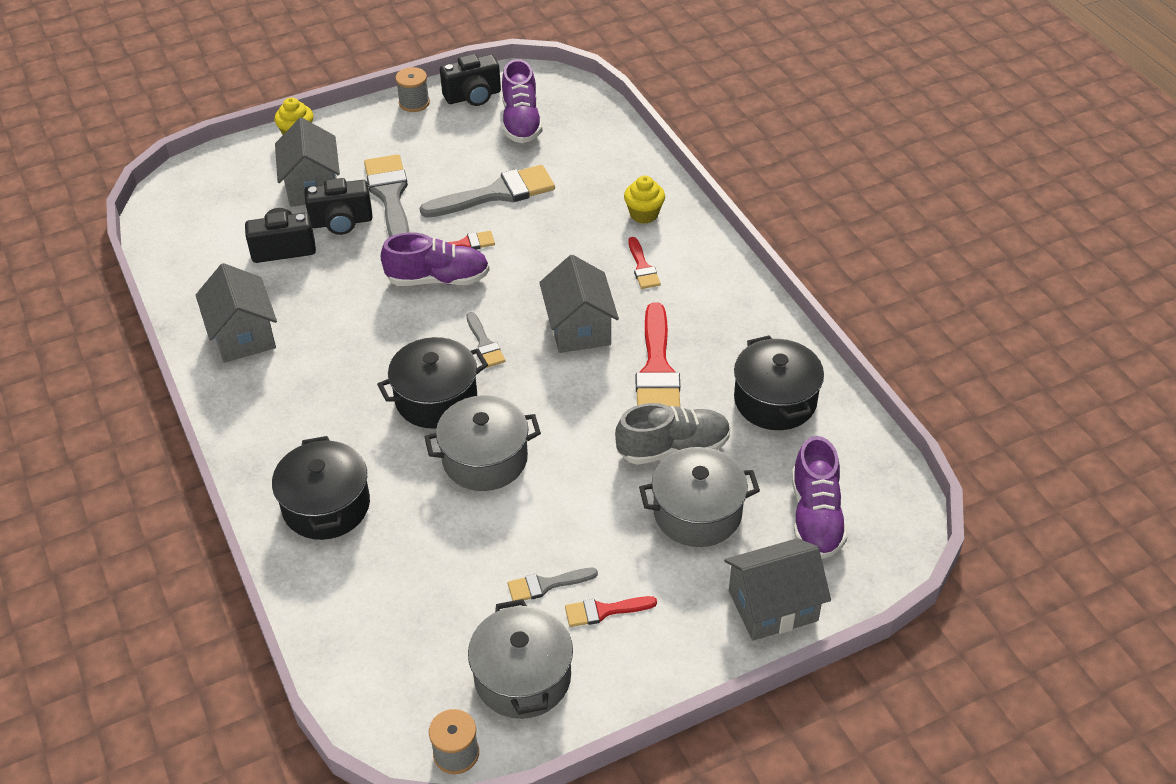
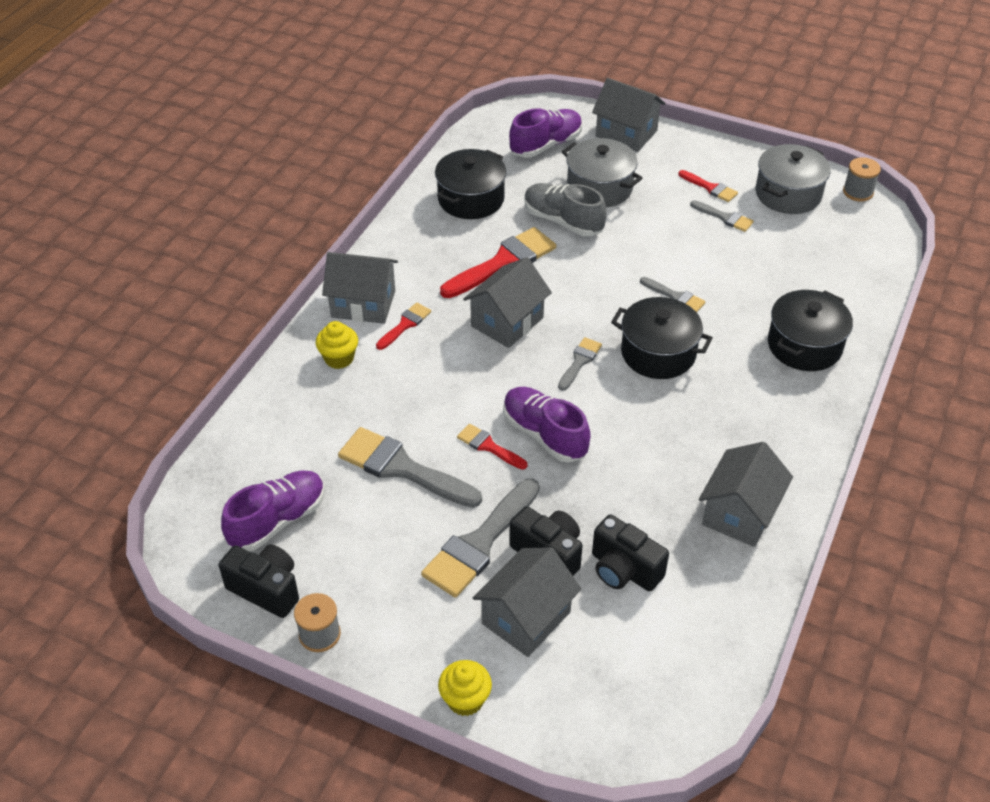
camera: 130 degrees left, 0 degrees up
(485, 459) = (675, 296): grey pot -> grey brush
(694, 256) = (363, 304): none -> grey house

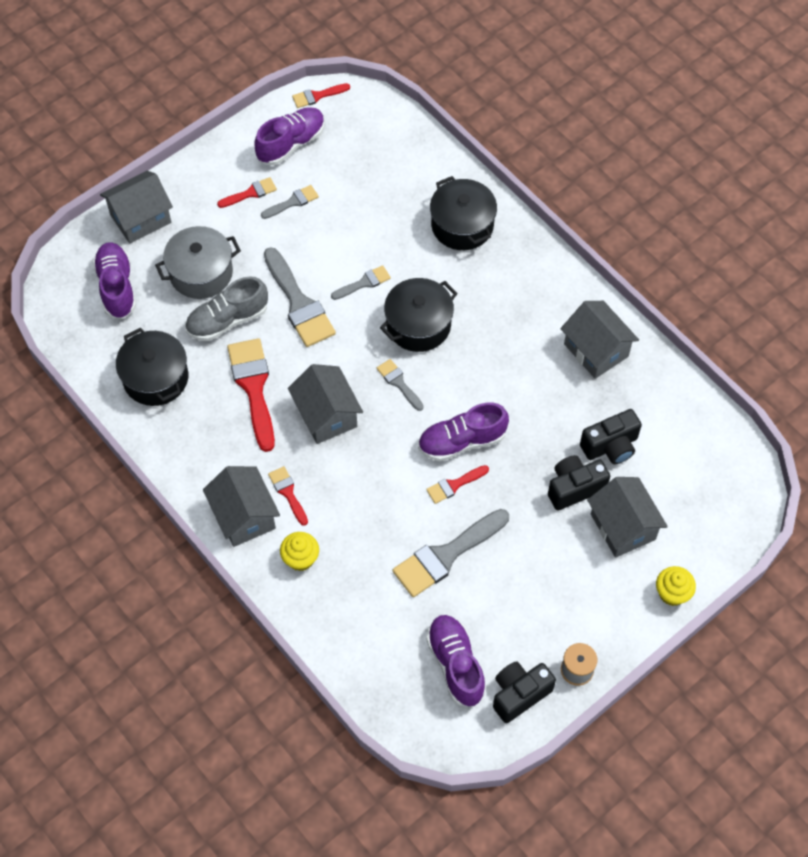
camera: 65 degrees left, 15 degrees up
(363, 304) = (244, 516): grey house -> grey house turned 60 degrees counterclockwise
(479, 543) = (544, 530): grey brush -> grey brush (299, 303)
(788, 194) = (291, 144): grey pot -> purple shoe
(858, 192) = (317, 96): grey spool -> red brush

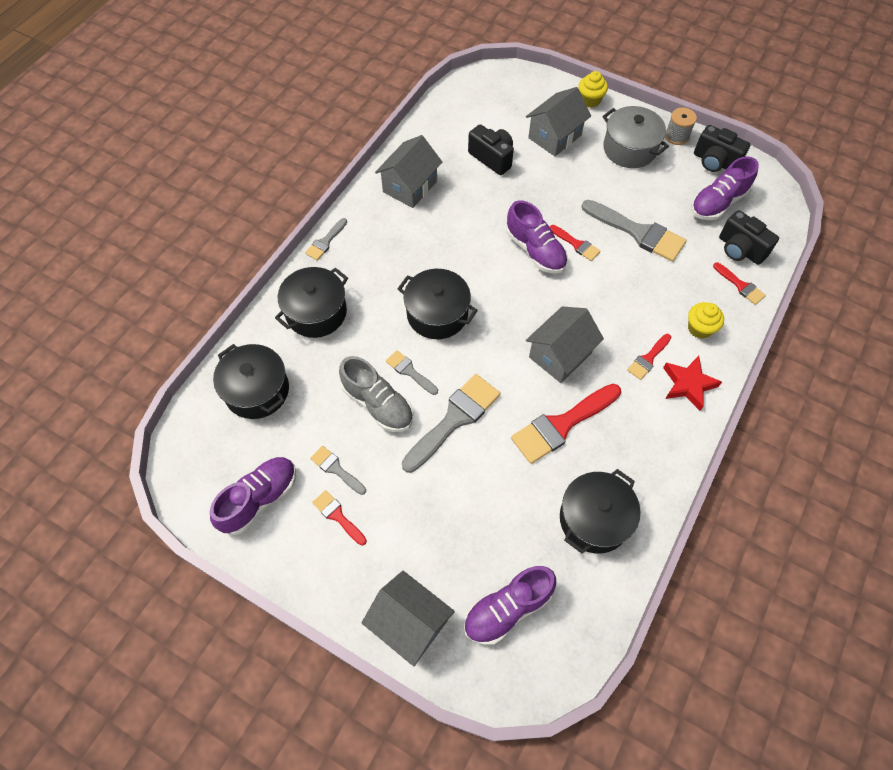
camera: 110 degrees left, 0 degrees up
(201, 273) = (455, 526): grey pot -> grey pot (629, 149)
(227, 320) = (500, 477): grey shoe -> grey shoe (378, 404)
(244, 516) = (688, 384): grey house -> red star
(291, 144) = (259, 499): purple shoe -> purple shoe turned 105 degrees clockwise
(317, 96) = (186, 496): red brush -> red brush (740, 285)
(395, 162) = (257, 390): none -> black pot
(399, 383) = (502, 311): grey brush -> grey brush (325, 241)
(574, 488) = (538, 170): black camera -> black camera (740, 249)

